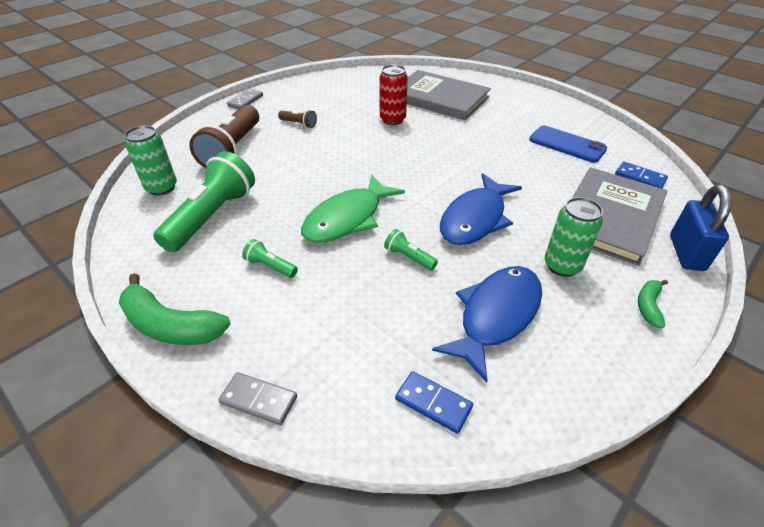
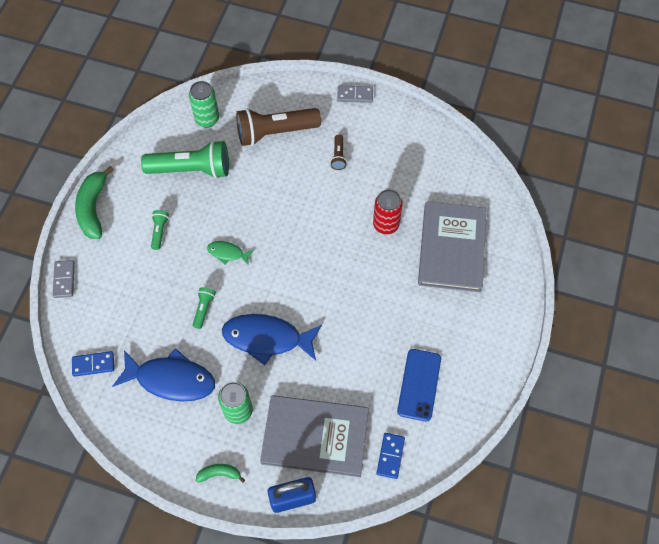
camera: 65 degrees right, 20 degrees up
(347, 218) = (227, 253): green fish -> green fish, size x0.49
(433, 403) = (93, 364): blue domino -> blue domino turned 75 degrees clockwise

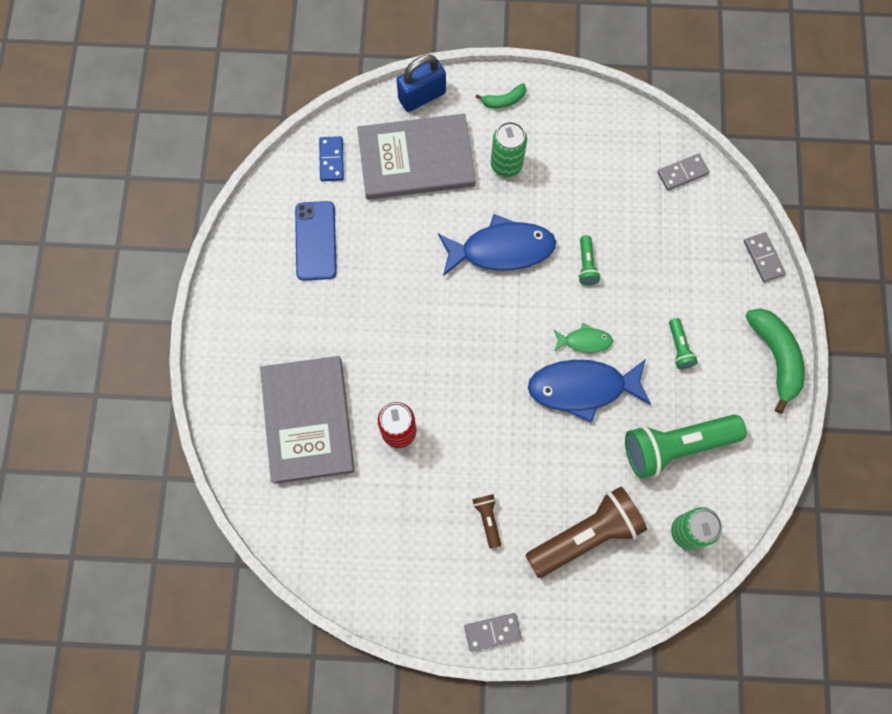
camera: 165 degrees right, 10 degrees up
(93, 364) = (682, 173): blue domino -> grey domino
(171, 379) = (591, 179): blue fish -> blue fish (582, 388)

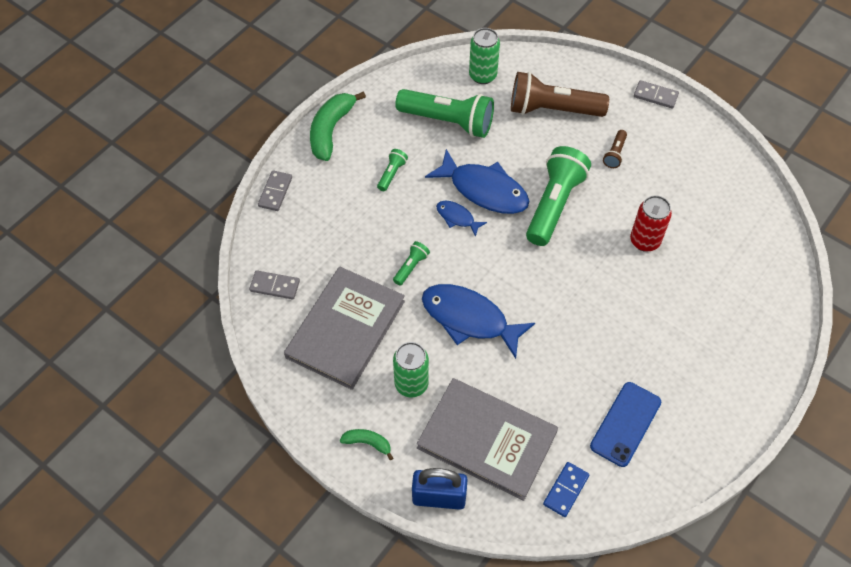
camera: 145 degrees left, 15 degrees down
(307, 420) = (714, 289): grey book -> grey book (346, 329)
(507, 416) = (554, 204): none -> green flashlight
(584, 341) = (457, 217): green fish -> blue fish

